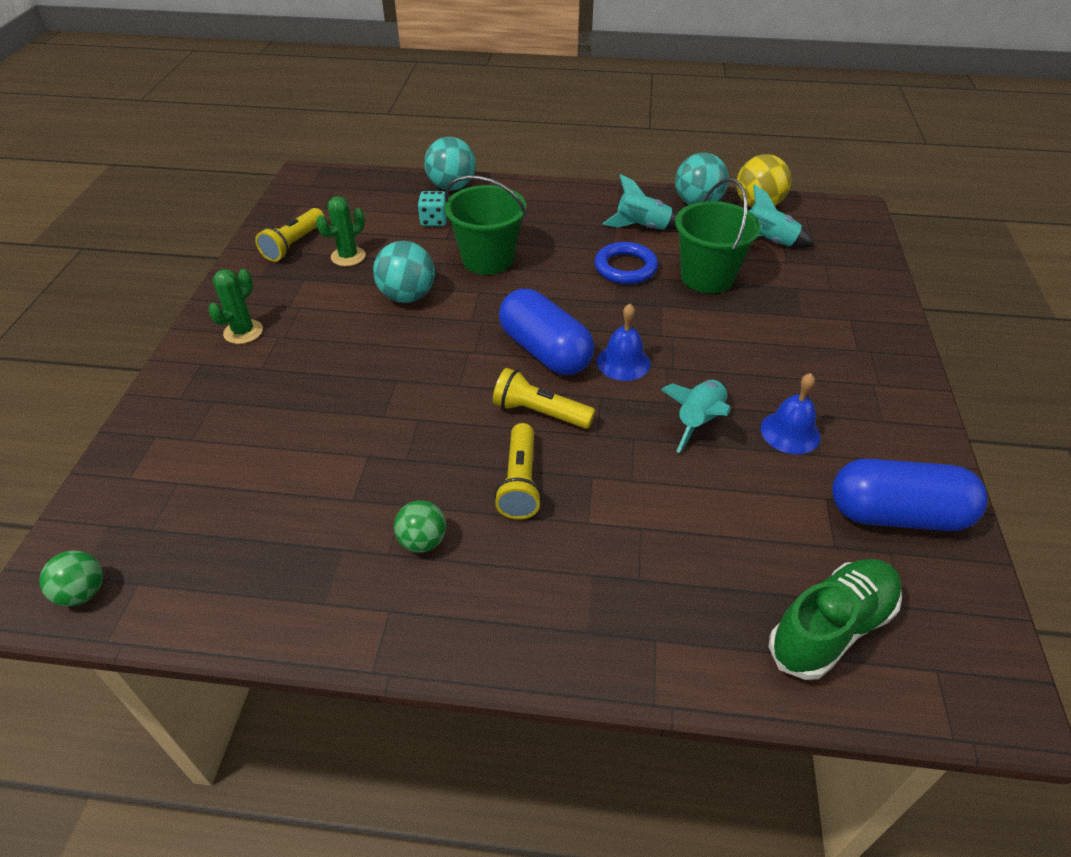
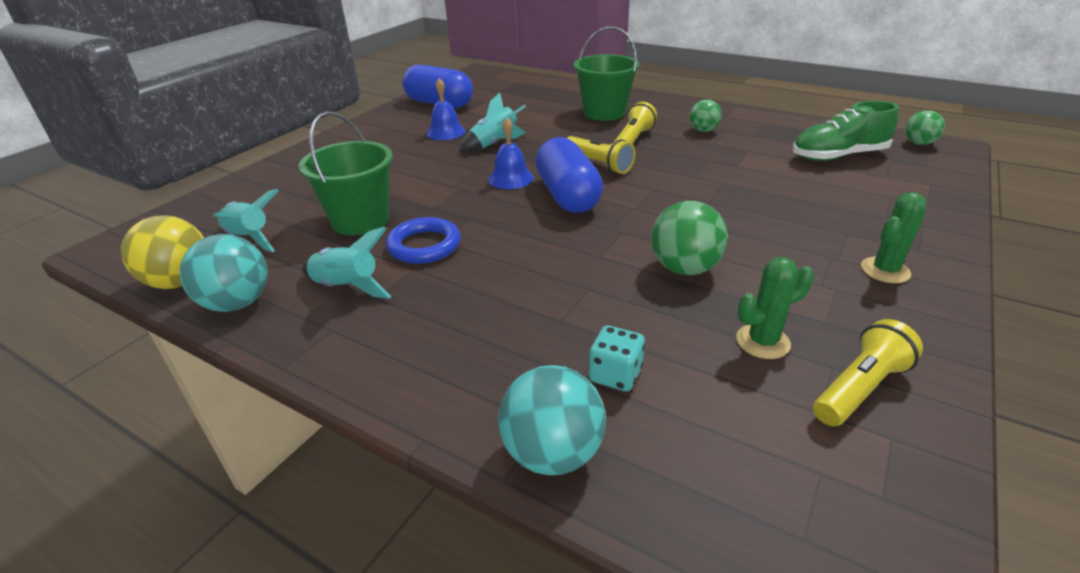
camera: 155 degrees left, 10 degrees down
(407, 296) = (684, 268): turquoise ball -> green ball
(488, 259) = (568, 291): green bucket -> green bucket (604, 113)
(831, 628) = (518, 88): green shoe -> green shoe (838, 156)

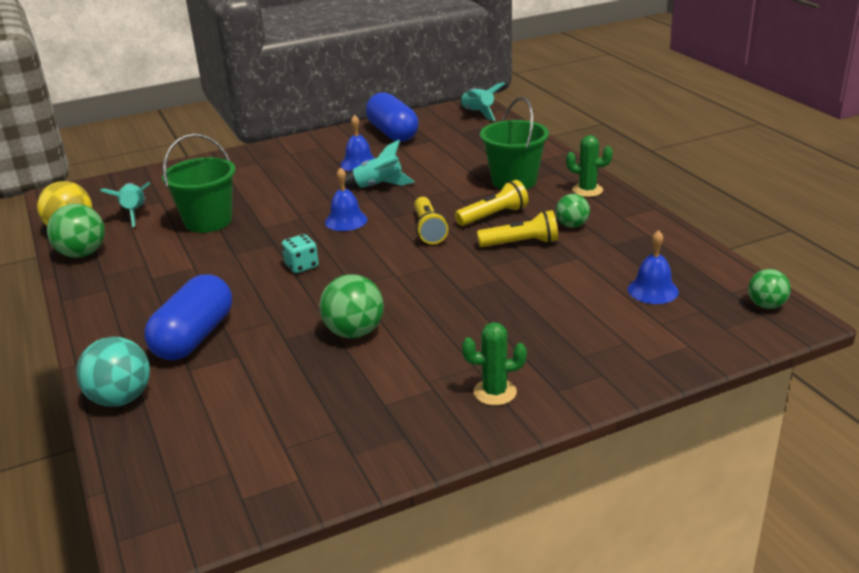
camera: 35 degrees right, 5 degrees down
(237, 303) = (82, 254): turquoise ball -> green ball
(347, 287) = (145, 265): turquoise rocket -> turquoise rocket (478, 113)
(424, 245) = (220, 254): blue ring -> none
(567, 196) = (363, 249): blue capsule -> blue capsule (194, 337)
(615, 375) = (208, 376): turquoise dice -> turquoise dice (301, 266)
(762, 342) = (321, 397): green cactus -> green cactus (587, 190)
(838, 156) = (653, 290): green shoe -> blue bell
(859, 388) = (330, 448): yellow flashlight -> yellow flashlight (521, 243)

